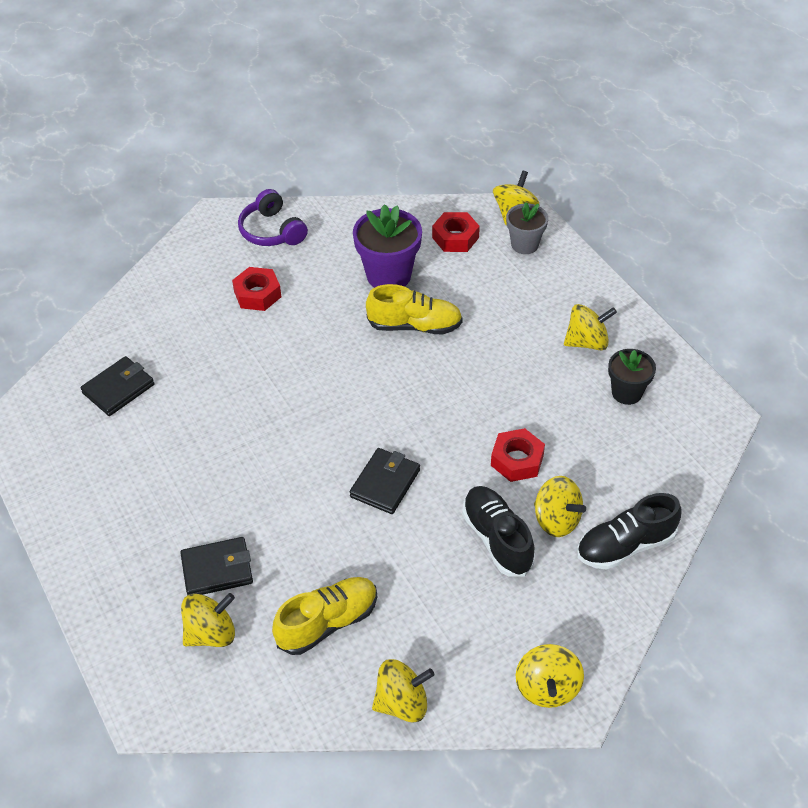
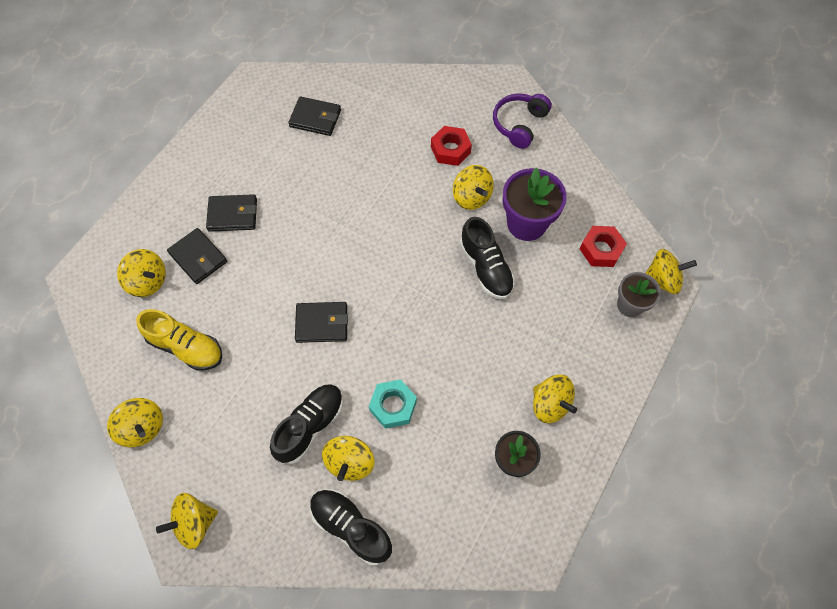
camera: 60 degrees right, 15 degrees up
(185, 514) = (233, 215): none -> black wallet
(327, 302) = (471, 197): none -> yellow spinning top
(415, 326) = (486, 268): yellow shoe -> black shoe
(517, 460) = (393, 406): red nut -> turquoise nut

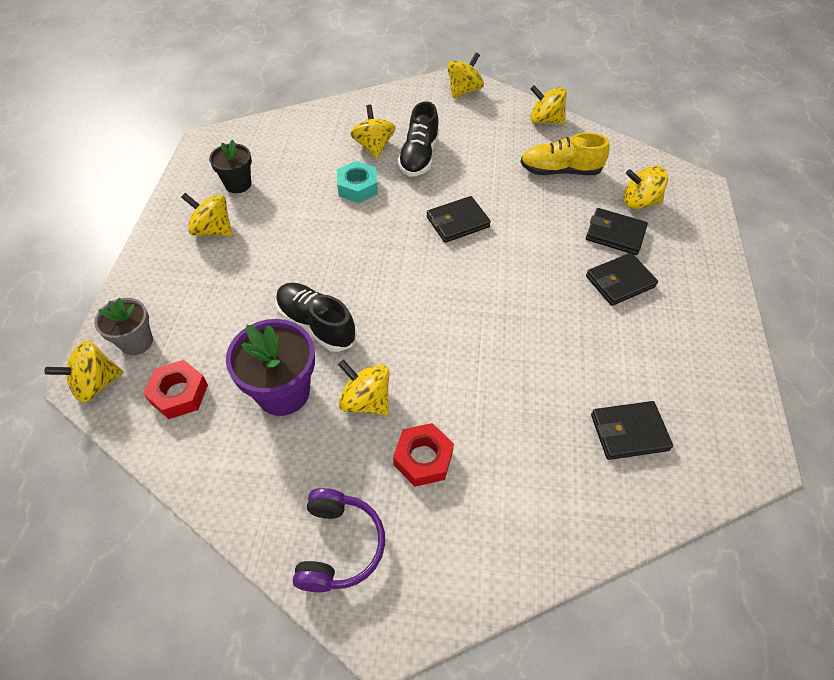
camera: 155 degrees right, 10 degrees down
(351, 527) = (352, 117): black shoe -> none

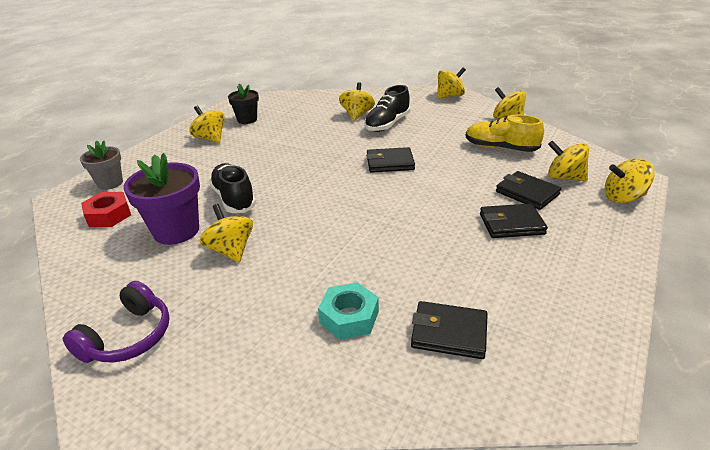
camera: 25 degrees right, 20 degrees down
(96, 384) = (65, 198): yellow spinning top -> yellow spinning top (623, 197)
(357, 187) = (327, 133): turquoise nut -> turquoise nut (349, 317)
(423, 458) = (244, 299): red nut -> none

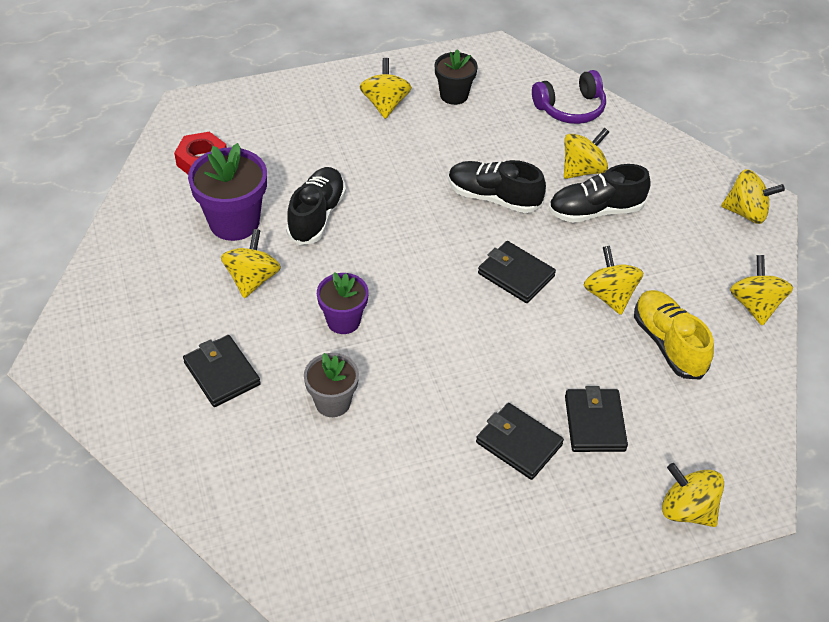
camera: 40 degrees right, 15 degrees up
(110, 183) = (238, 115): grey flower pot -> grey flower pot (332, 402)
(128, 337) = (110, 310): purple headphones -> purple headphones (570, 108)
(325, 234) = (343, 321): none -> purple flower pot
(329, 143) = (493, 197): none -> black shoe
(349, 317) = (263, 418): turquoise nut -> none
(449, 333) = (314, 493): black wallet -> black wallet (222, 373)
(564, 177) = (670, 437): yellow spinning top -> yellow spinning top (609, 295)

